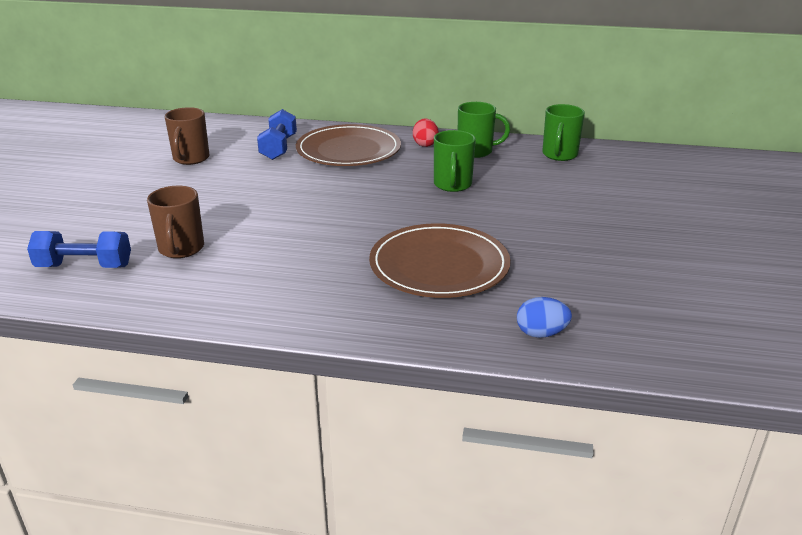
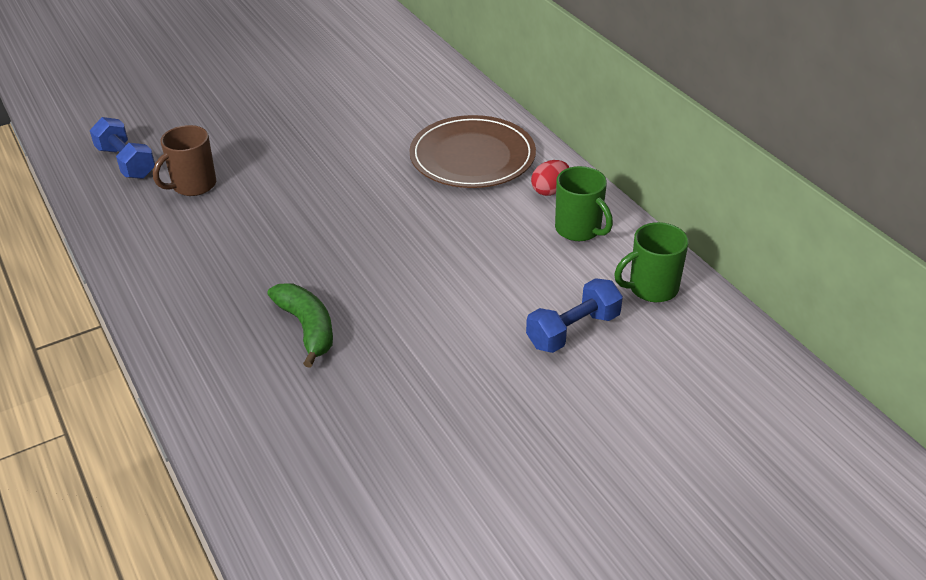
camera: 50 degrees right, 10 degrees up
(190, 159) = (344, 93): brown mug -> none
(278, 148) = (424, 119): blue dumbbell -> blue dumbbell (573, 330)
(439, 265) = (307, 328): brown plate -> green banana
(452, 185) = (478, 255): green mug -> none
(541, 333) = (250, 445): blue egg -> none

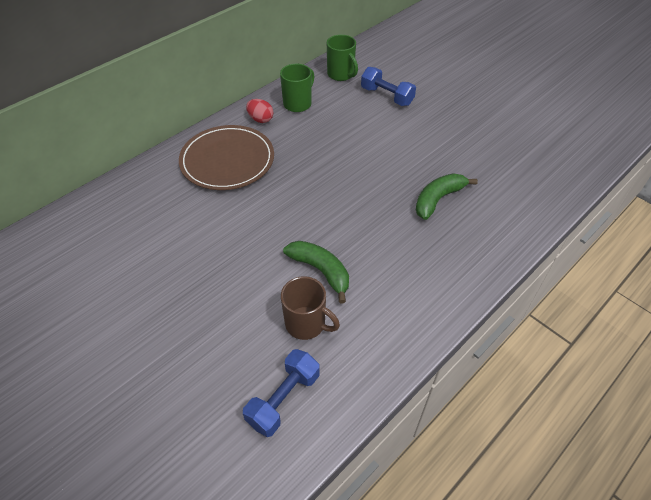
camera: 105 degrees left, 10 degrees up
(253, 204) = (321, 271): none -> green banana

